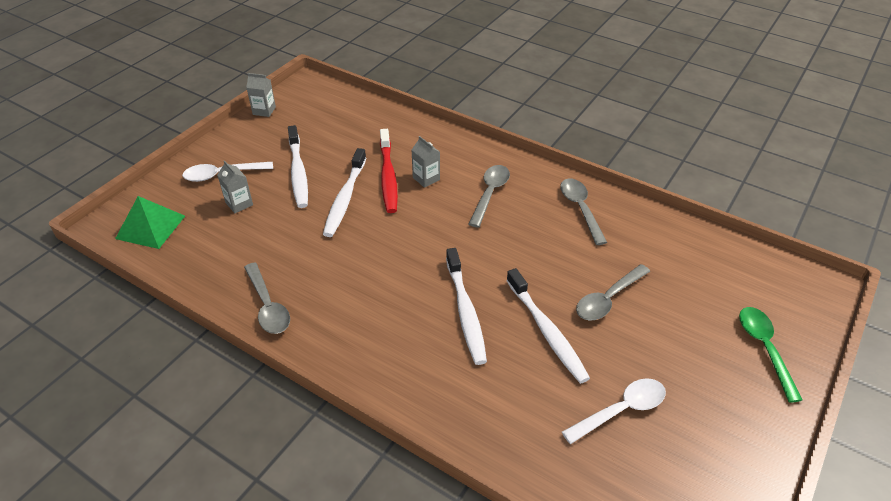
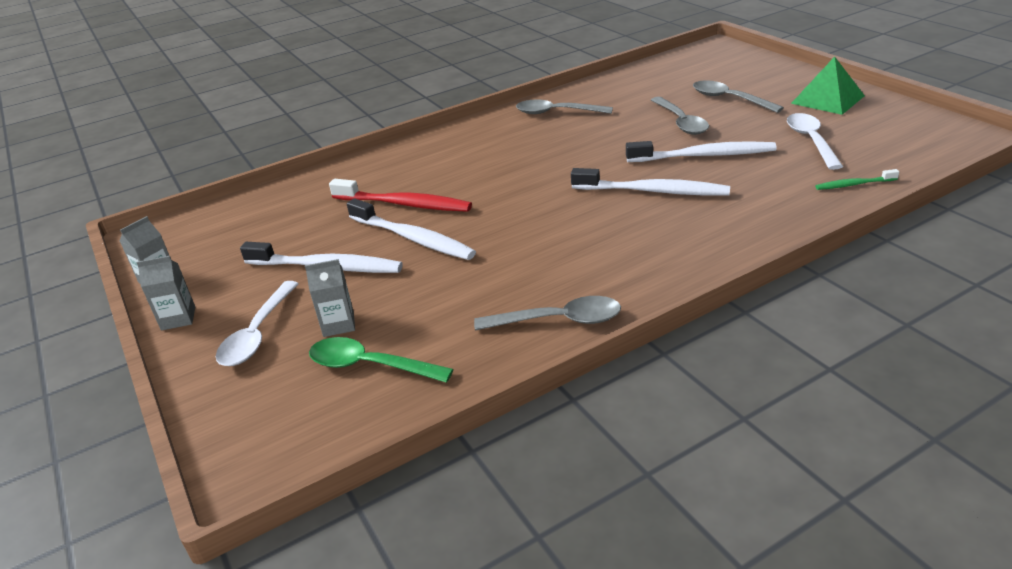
camera: 60 degrees left, 10 degrees down
(150, 227) = (303, 421): green pyramid -> green pyramid (827, 99)
(426, 178) = (432, 181): grey carton -> grey carton (178, 318)
(490, 194) = (493, 151): grey spoon -> grey spoon (729, 99)
(541, 459) = (854, 184): none -> green toothbrush
(764, 349) = (770, 77): green spoon -> green spoon (370, 366)

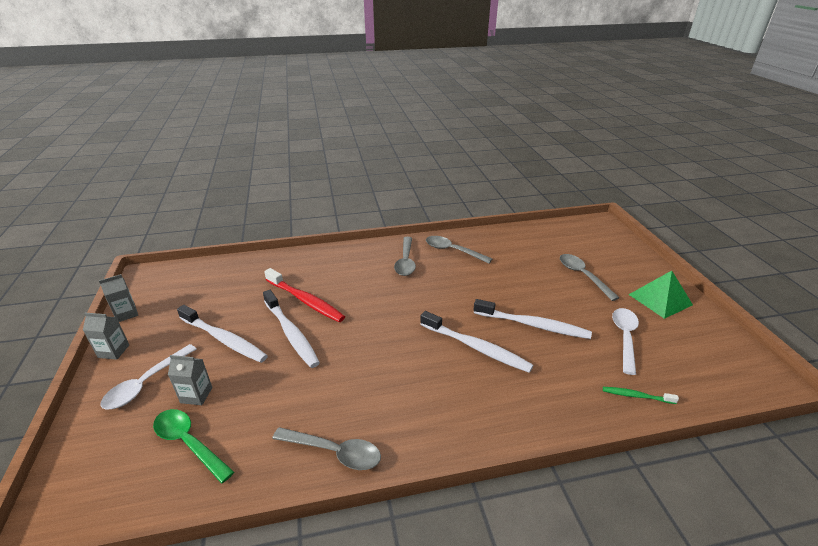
camera: 15 degrees right, 0 degrees up
(680, 122) = (534, 287): grey spoon -> grey spoon (405, 261)

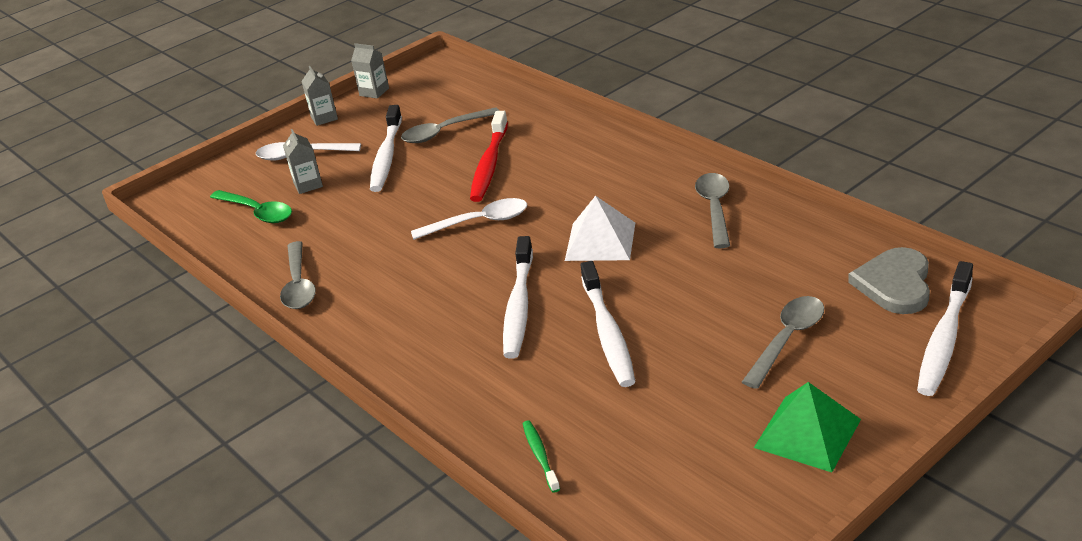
camera: 65 degrees right, 0 degrees up
(189, 443) = (257, 212): green spoon -> green spoon turned 120 degrees clockwise
(291, 333) = (429, 185): white toothbrush -> white toothbrush (944, 338)
(405, 261) = (643, 187): grey spoon -> grey spoon (444, 132)
(441, 294) = (600, 241): none -> white pyramid
(561, 235) = (895, 284): none -> grey heart
(624, 338) = (660, 419): white spoon -> white spoon (478, 222)

